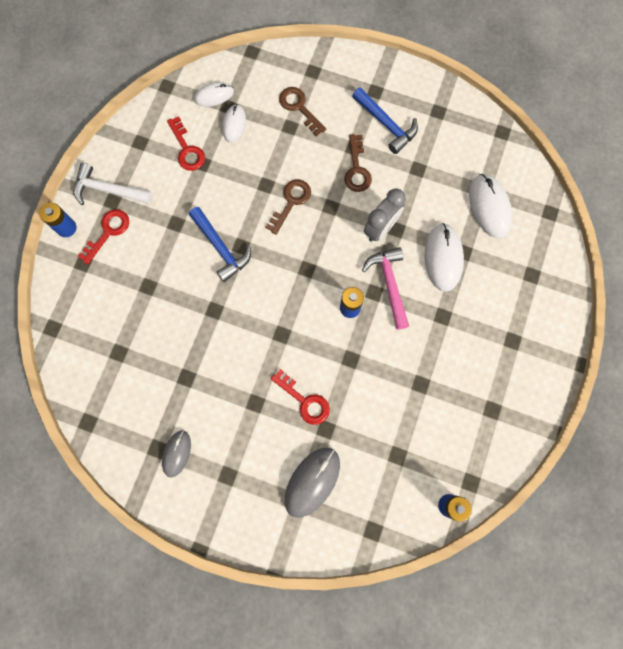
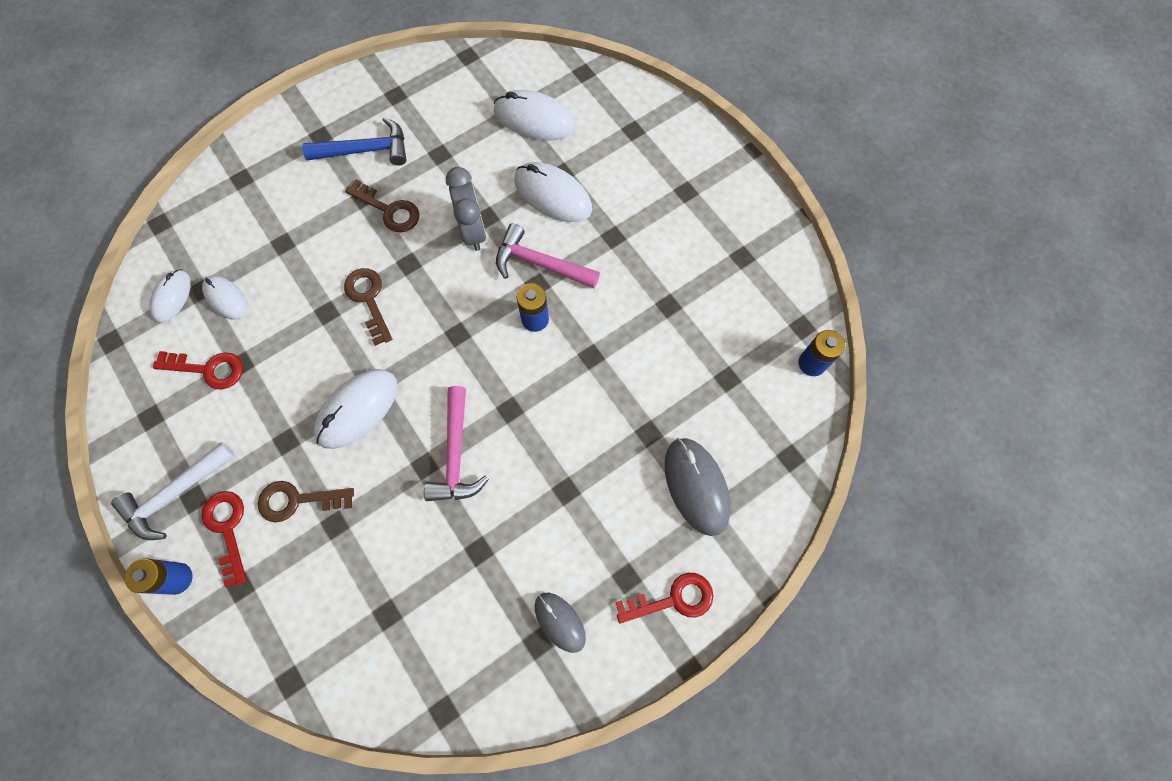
camera: 55 degrees left, 5 degrees down
(220, 248) = (357, 409): blue hammer -> white mouse
(233, 323) = (456, 454): none -> pink hammer
(299, 108) = (270, 219): brown key -> brown key (298, 500)
(304, 400) = (601, 434): red key -> red key (673, 599)

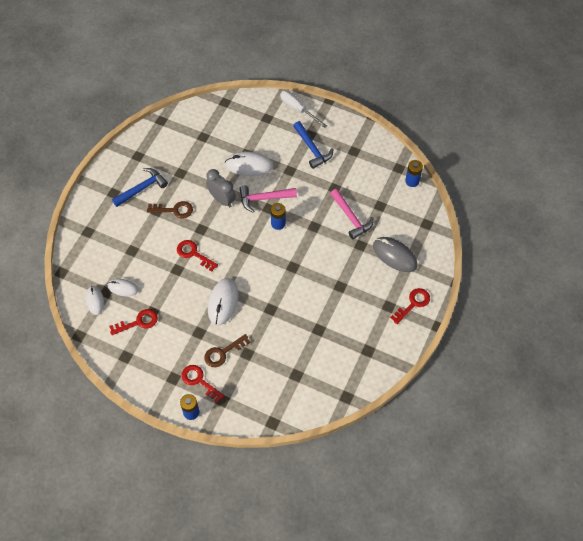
camera: 30 degrees left, 10 degrees down
(175, 494) = (163, 380): white hammer -> none
(369, 300) = (194, 254): brown key -> red key
(456, 454) = (281, 297): pink hammer -> pink hammer (351, 217)
(534, 119) = (216, 135): white mouse -> none
(559, 622) = (372, 337): grey mouse -> none
(674, 218) = (312, 149): none -> blue hammer
(693, 139) = (298, 109): none -> white screwdriver

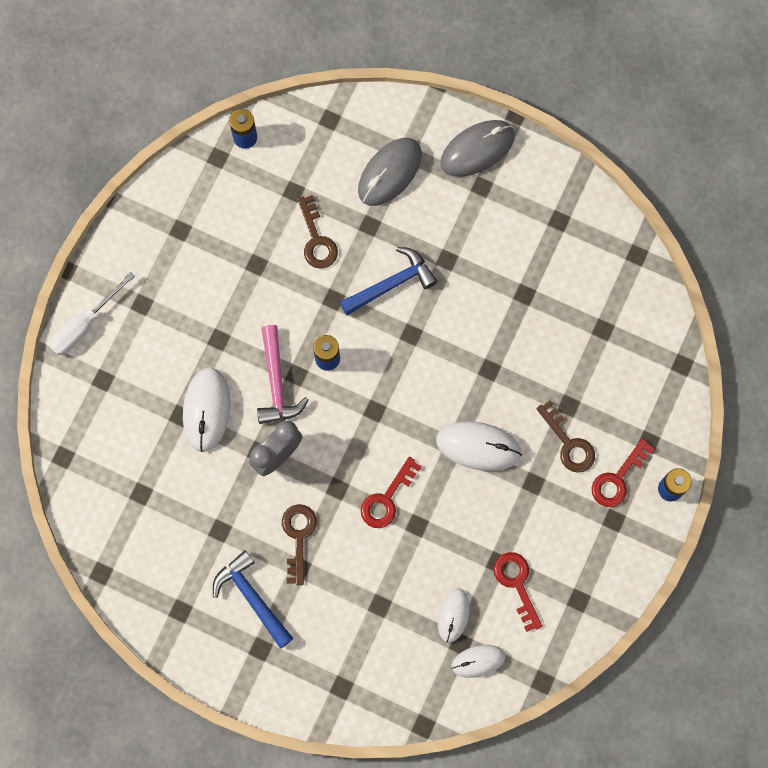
camera: 90 degrees left, 15 degrees up
(312, 149) = (173, 301): blue hammer -> blue hammer (391, 284)
(351, 217) = (316, 239): pink hammer -> brown key
(413, 304) = (477, 149): red key -> grey mouse

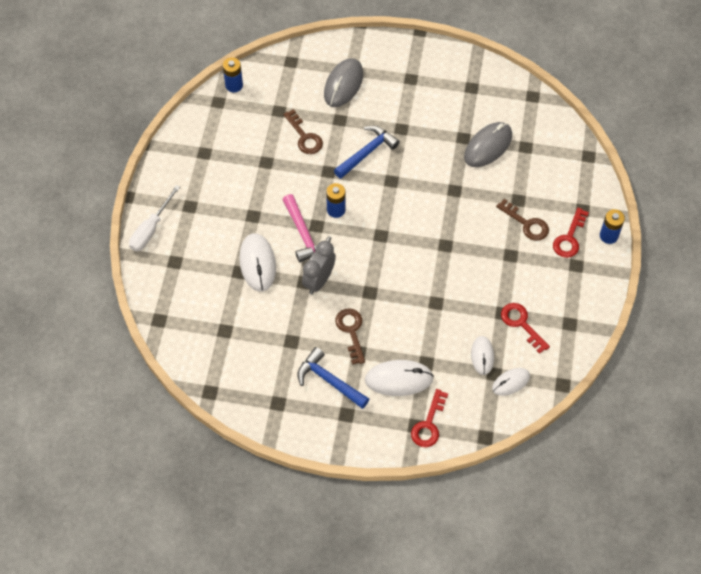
camera: 15 degrees left, 15 degrees down
(387, 498) = (408, 290): red key -> red key (429, 424)
(477, 149) = (400, 57): grey mouse -> grey mouse (488, 146)
(478, 446) = (463, 241): white mouse -> white mouse (399, 379)

